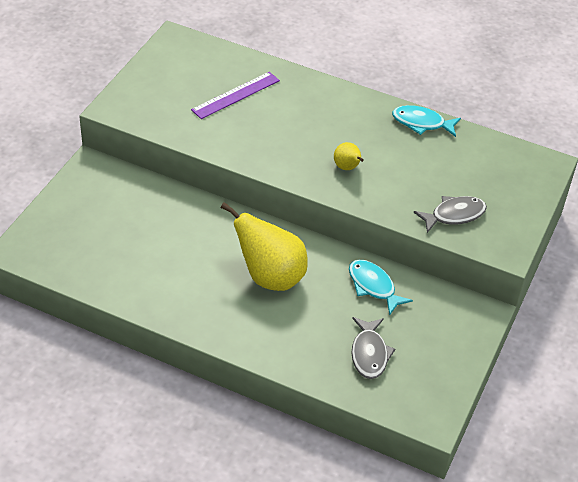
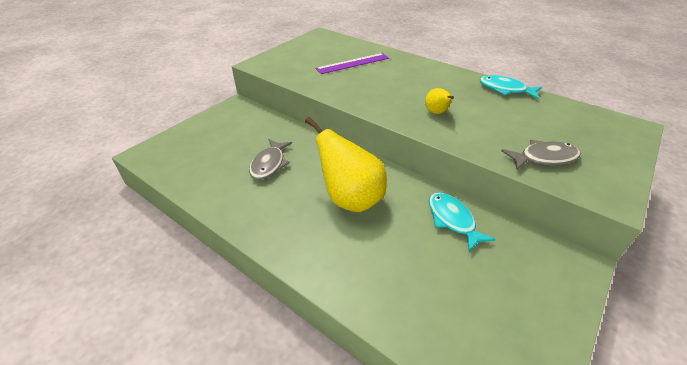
camera: 15 degrees right, 5 degrees down
(369, 354) = (443, 294): grey fish -> grey fish (269, 164)

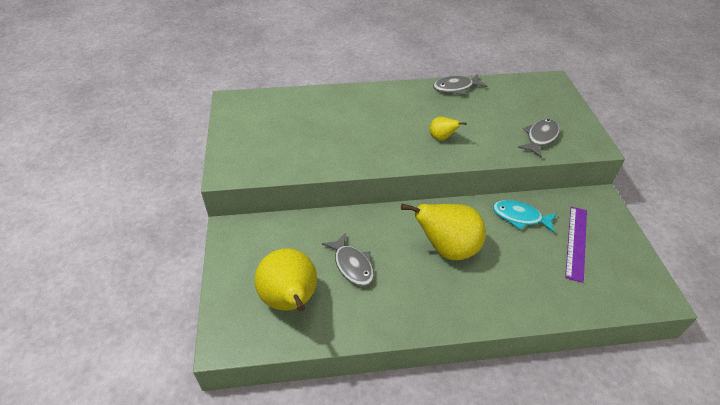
camera: 45 degrees left, 5 degrees up
(205, 158) = (290, 301): none -> yellow pear
(353, 63) = (314, 122): purple ruler -> purple ruler (576, 242)
(505, 89) = (456, 88): turquoise fish -> grey fish

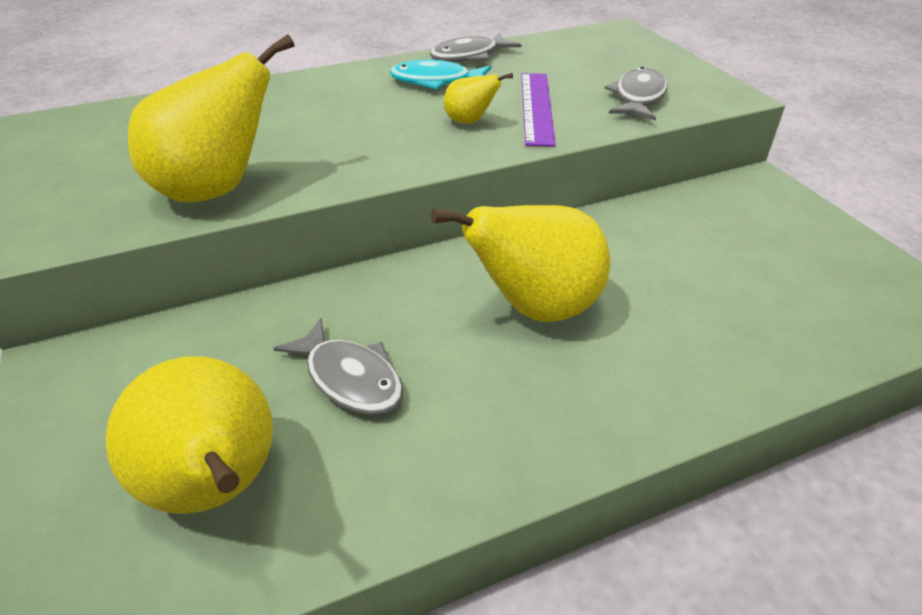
camera: 15 degrees left, 5 degrees down
(309, 159) = (217, 189): none -> yellow pear
(520, 217) = (645, 232): turquoise fish -> turquoise fish (436, 81)
(576, 242) = (758, 252): purple ruler -> purple ruler (537, 107)

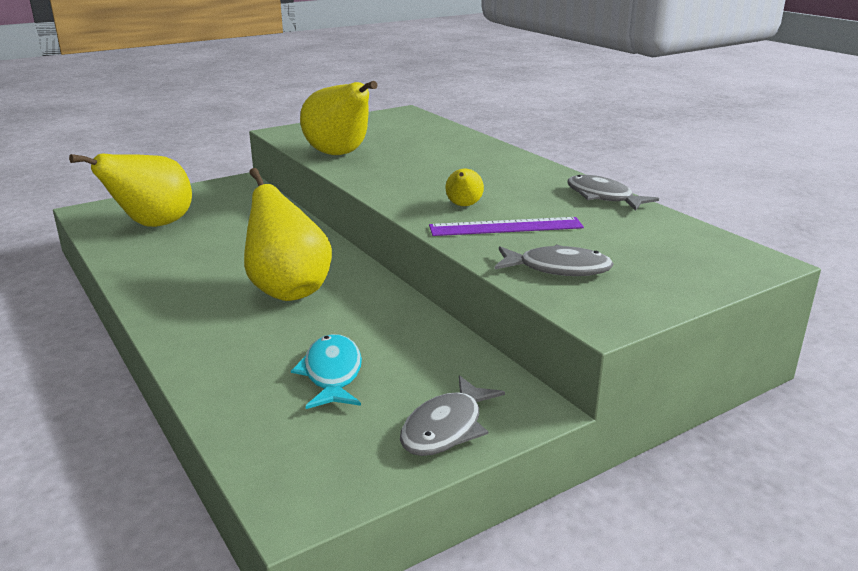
camera: 80 degrees right, 15 degrees down
(350, 378) = (222, 242): grey fish -> grey fish (446, 428)
(436, 81) = (535, 190): turquoise fish -> turquoise fish (332, 374)

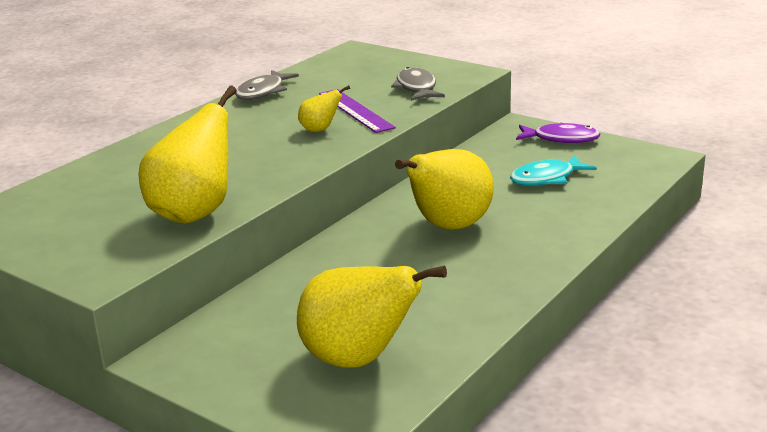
camera: 110 degrees left, 0 degrees up
(446, 428) = (561, 139): grey fish -> purple fish

